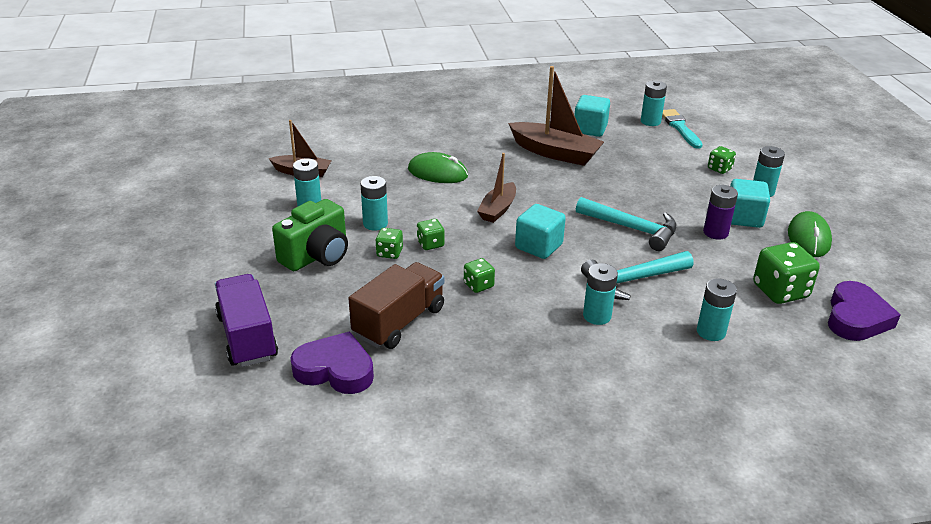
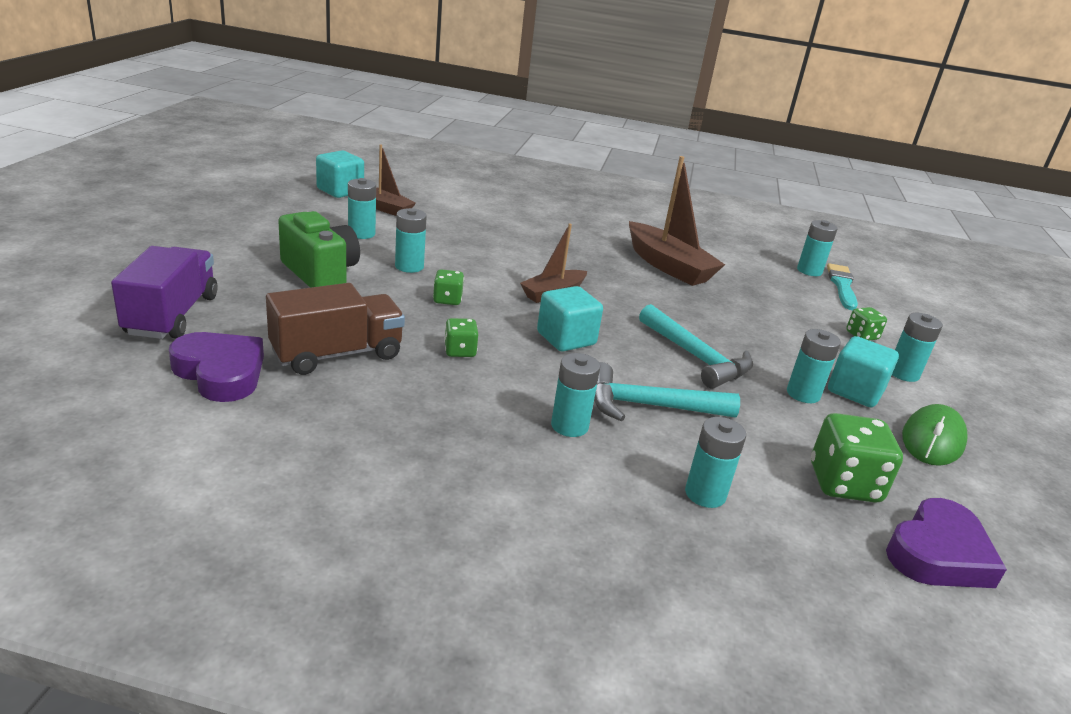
camera: 20 degrees right, 5 degrees down
(317, 256) = (320, 273): green camera -> green camera turned 105 degrees counterclockwise
(389, 253) = (396, 294): green dice -> none
(437, 173) = (520, 246): green mouse -> none
(590, 129) = (729, 258): turquoise cube -> turquoise cube (340, 191)
(715, 232) = (803, 394): purple battery -> turquoise battery

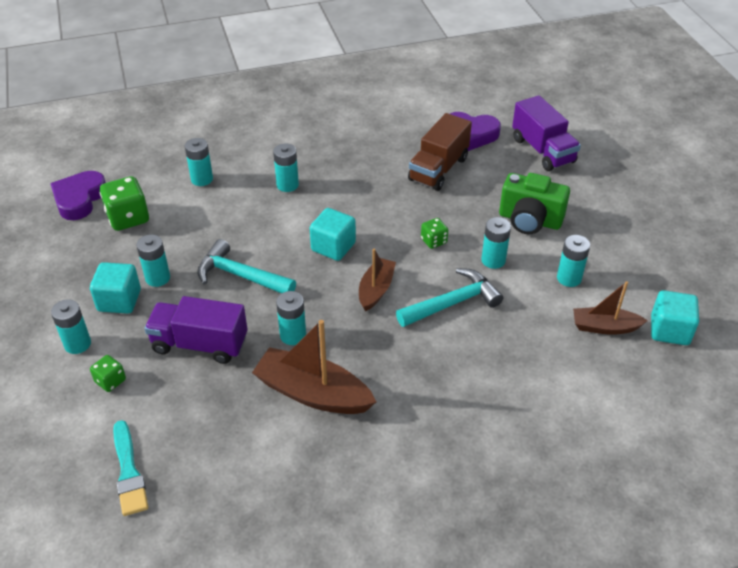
camera: 155 degrees right, 15 degrees up
(460, 351) = (383, 203): green dice -> none
(649, 406) = (253, 218): turquoise hammer -> turquoise hammer (452, 303)
(763, 326) = (200, 344): none -> purple truck
(809, 271) = (168, 485): turquoise battery -> turquoise battery (293, 335)
(932, 440) = (66, 279): green mouse -> none

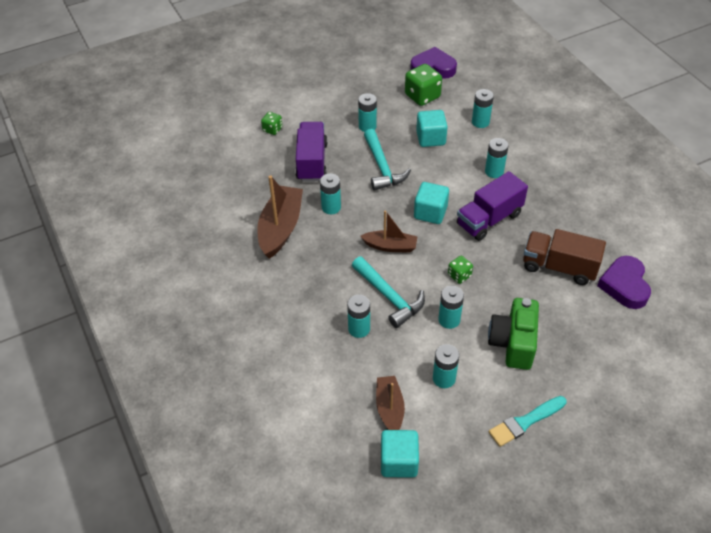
camera: 80 degrees right, 5 degrees up
(77, 344) = (299, 107): turquoise battery -> turquoise battery (359, 329)
(119, 300) = (341, 114): turquoise cube -> turquoise cube (430, 138)
(129, 472) = (206, 156): turquoise brush -> turquoise brush (525, 422)
(240, 276) = (382, 167): turquoise hammer -> turquoise hammer turned 150 degrees clockwise
(542, 150) = (627, 347): purple truck -> purple truck (489, 219)

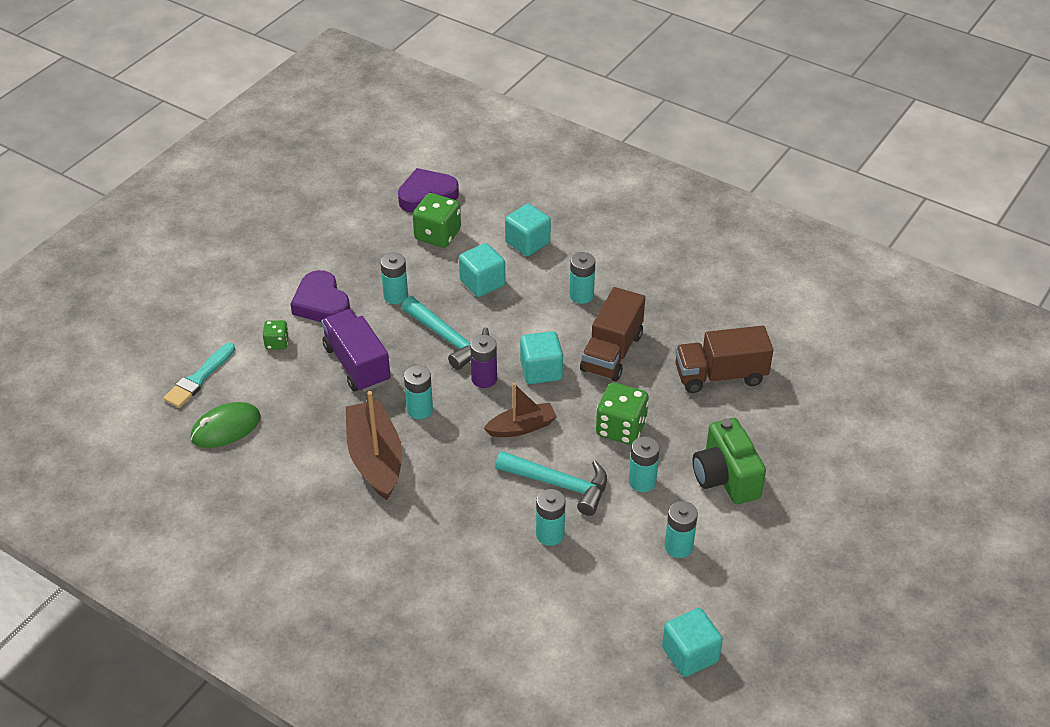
camera: 30 degrees left, 5 degrees down
(205, 171) = (226, 428): none -> green mouse
(387, 203) = (484, 379): none -> purple battery
(389, 408) = (643, 604): brown boat -> none
(459, 275) = (621, 428): green dice -> green dice, size x1.82
(480, 122) = (527, 243): turquoise battery -> turquoise cube
(489, 219) = (612, 352): purple truck -> brown truck
(525, 422) = (790, 553): turquoise brush -> turquoise brush (199, 378)
(624, 285) = (798, 368): purple heart -> purple heart (321, 303)

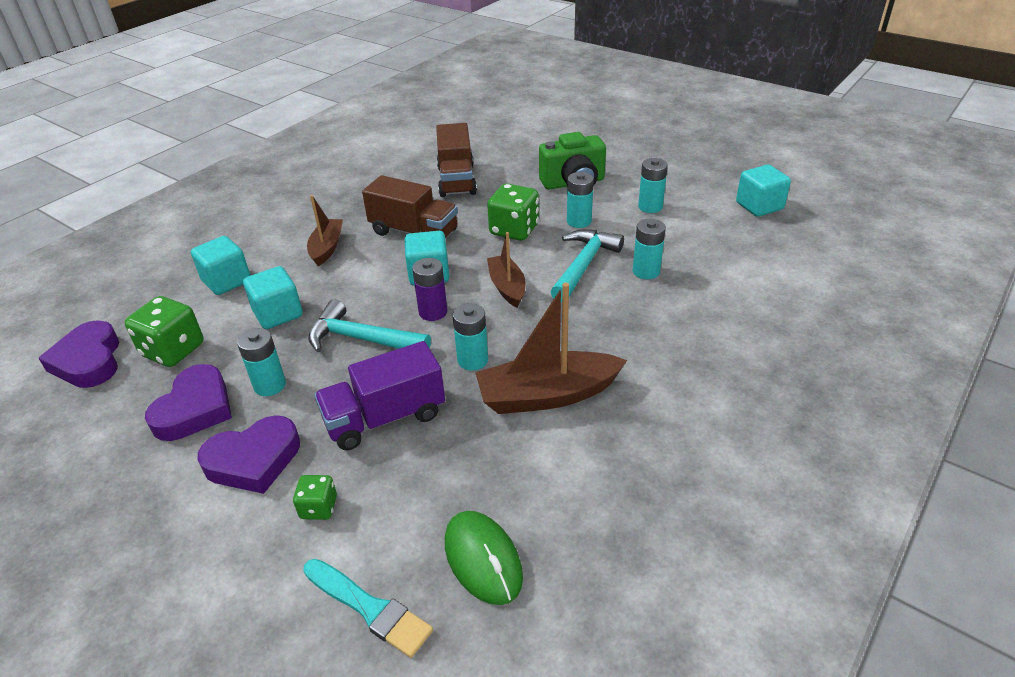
camera: 85 degrees left, 5 degrees down
(373, 263) = (195, 409): none -> purple heart
(448, 339) = (362, 339): turquoise hammer -> turquoise hammer turned 120 degrees counterclockwise
(581, 295) = (327, 248): turquoise battery -> brown boat

